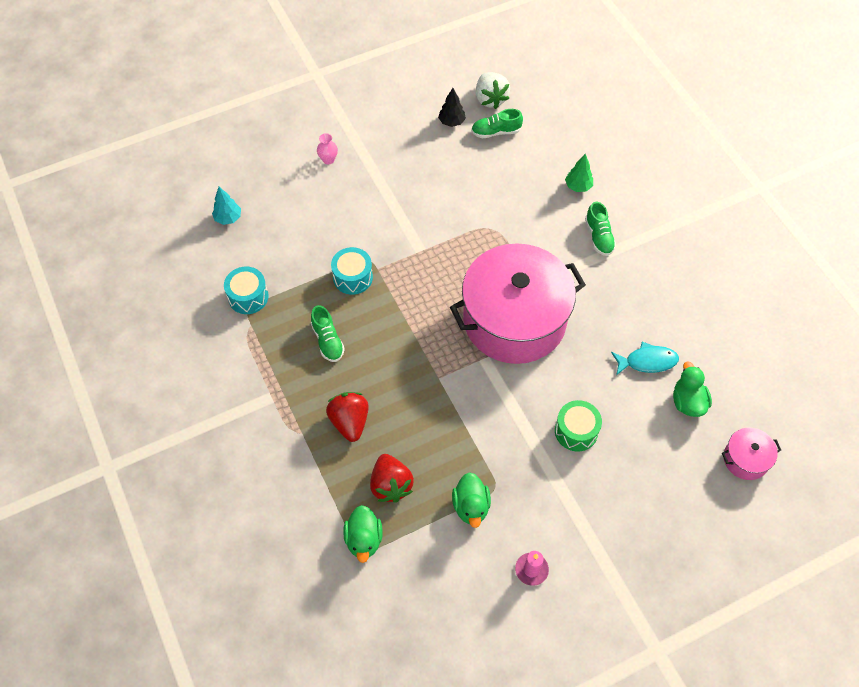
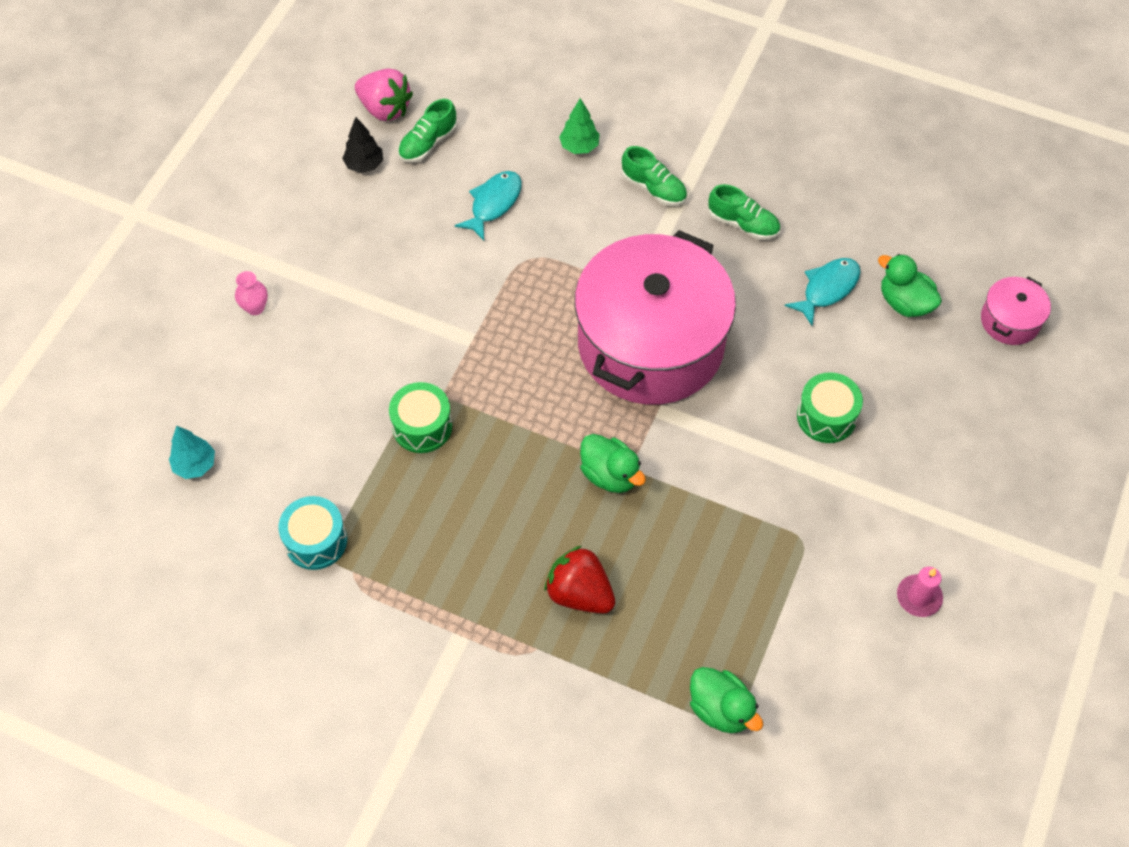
camera: 40 degrees left, 0 degrees up
(328, 341) = (464, 521): green shoe -> green shoe (743, 224)
(352, 277) = (422, 426): turquoise drum -> green drum
(391, 485) = (692, 626): red strawberry -> none
(471, 506) = (797, 581): green duck -> green duck (610, 475)
(490, 99) = (385, 109): white strawberry -> pink strawberry
(500, 186) = (493, 203): none -> turquoise fish

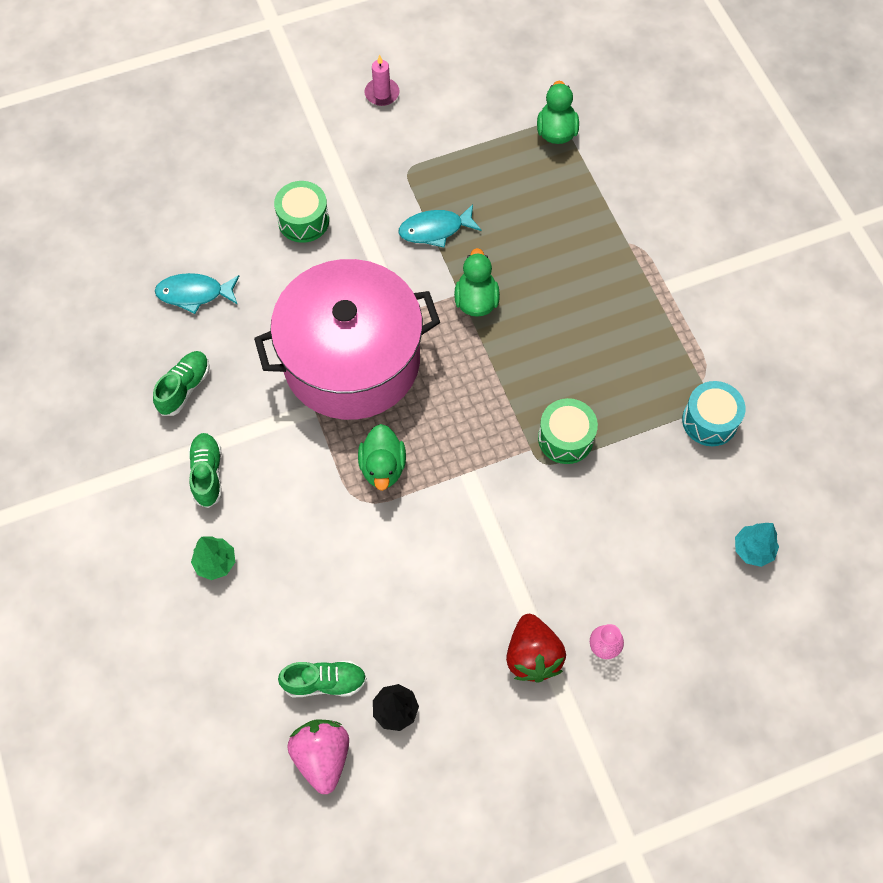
camera: 135 degrees left, 5 degrees up
(493, 203) = (335, 572): turquoise fish -> turquoise fish (435, 230)
(579, 593) = (570, 251): red strawberry -> red strawberry (532, 656)
(743, 224) = (184, 388): green shoe -> green shoe turned 45 degrees clockwise
(904, 303) = (161, 243): green duck -> green duck (383, 467)
(1010, 321) = (118, 177): pink pot -> none

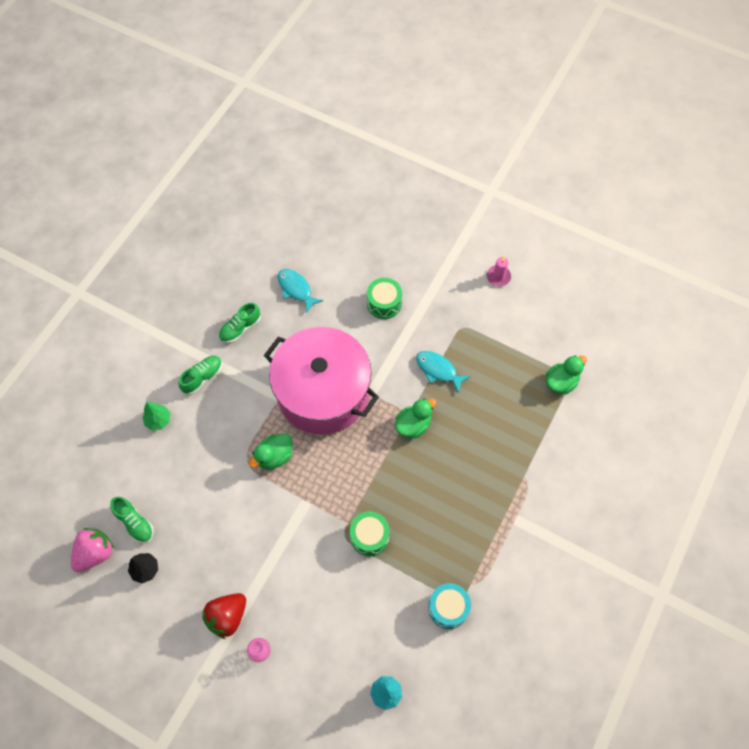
camera: 50 degrees right, 0 degrees up
(184, 388) = (240, 328): green shoe -> green shoe turned 150 degrees clockwise

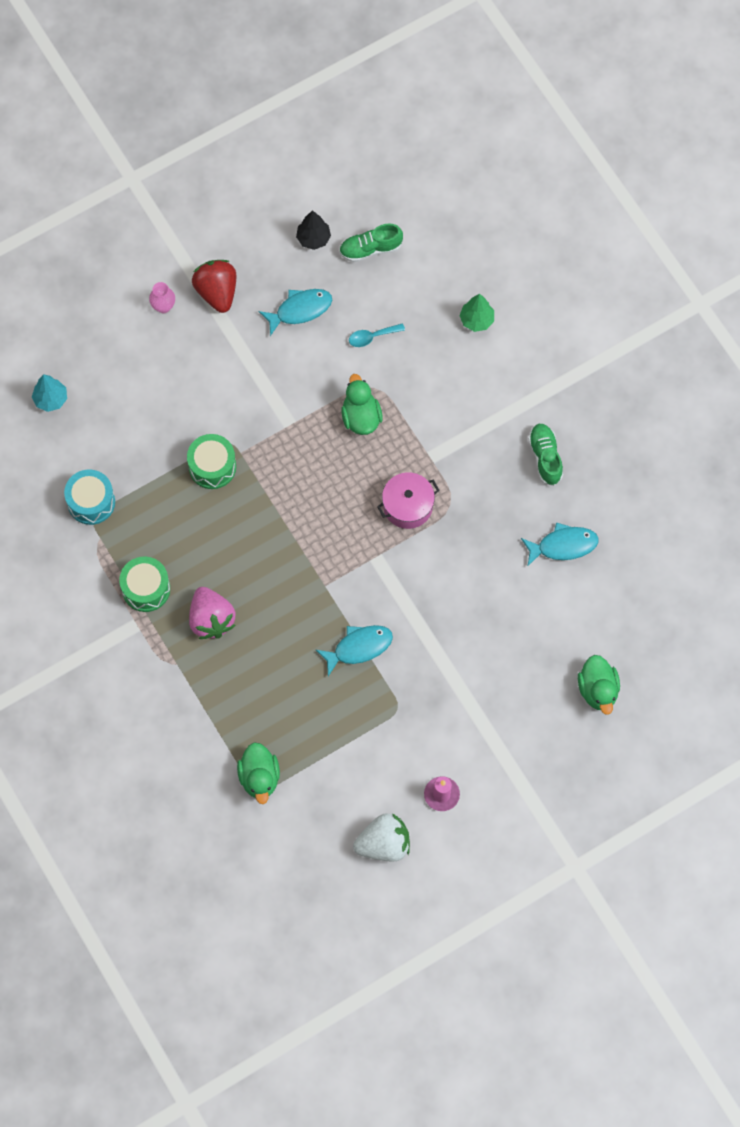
camera: 120 degrees right, 5 degrees up
(95, 553) = (360, 200): pink strawberry -> pink strawberry (211, 619)
(202, 377) = (504, 388): green shoe -> none
(207, 483) = (372, 337): none -> turquoise spoon
(211, 545) = (300, 310): none -> turquoise fish
(323, 392) = (408, 506): pink pot -> pink pot, size x0.41
(384, 303) = (484, 636): green drum -> green drum (146, 589)
(413, 425) = (308, 581): green duck -> green duck (598, 690)
(550, 291) = (384, 844): none -> white strawberry

